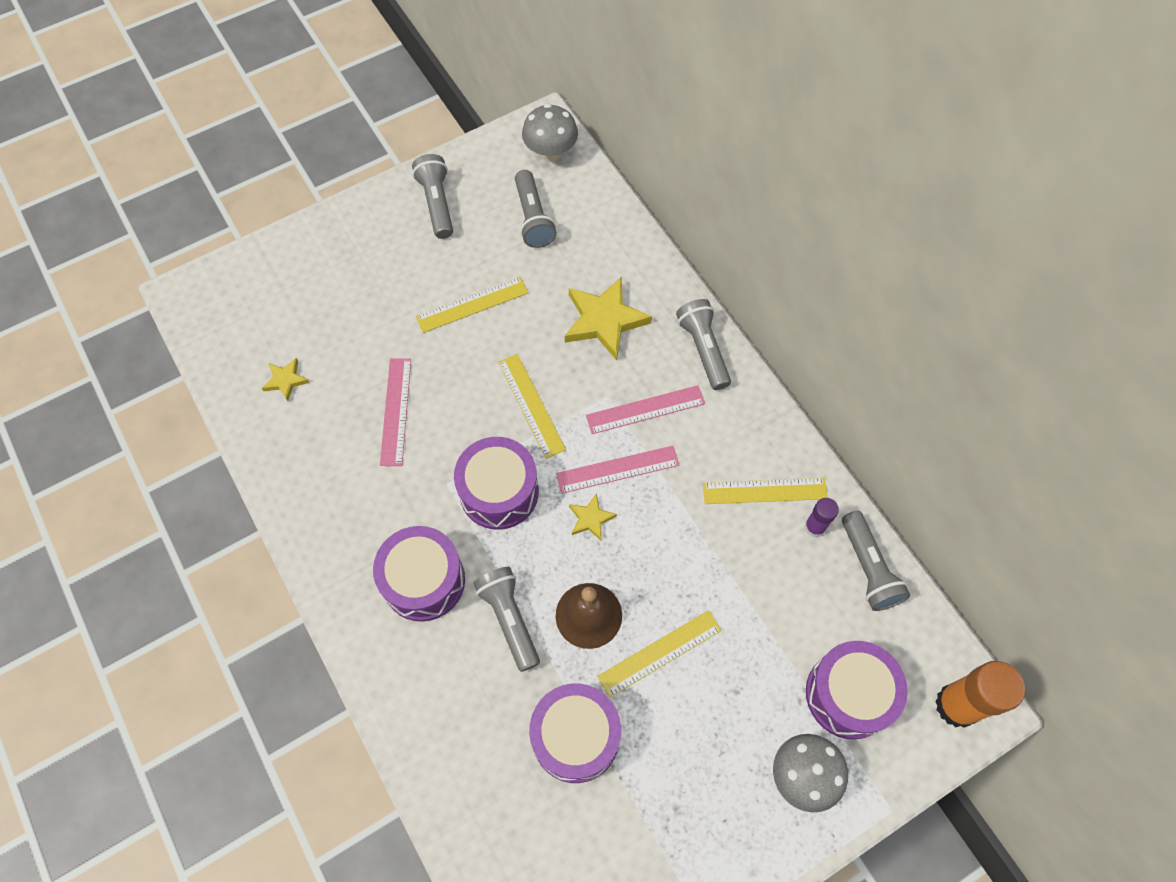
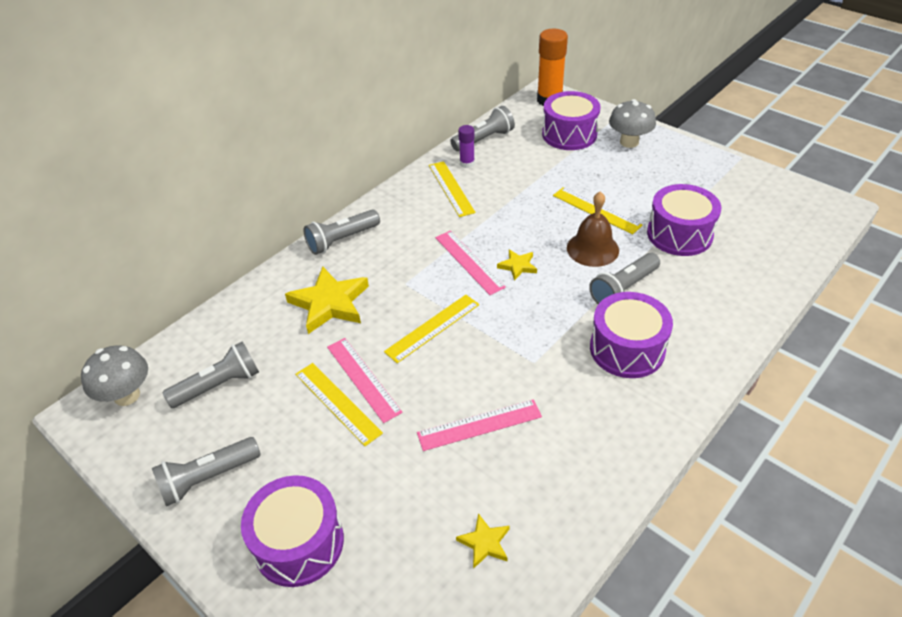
camera: 105 degrees left, 20 degrees down
(499, 492) = (523, 325): purple drum -> purple drum (299, 543)
(645, 410) = (409, 259): pink ruler -> pink ruler (363, 378)

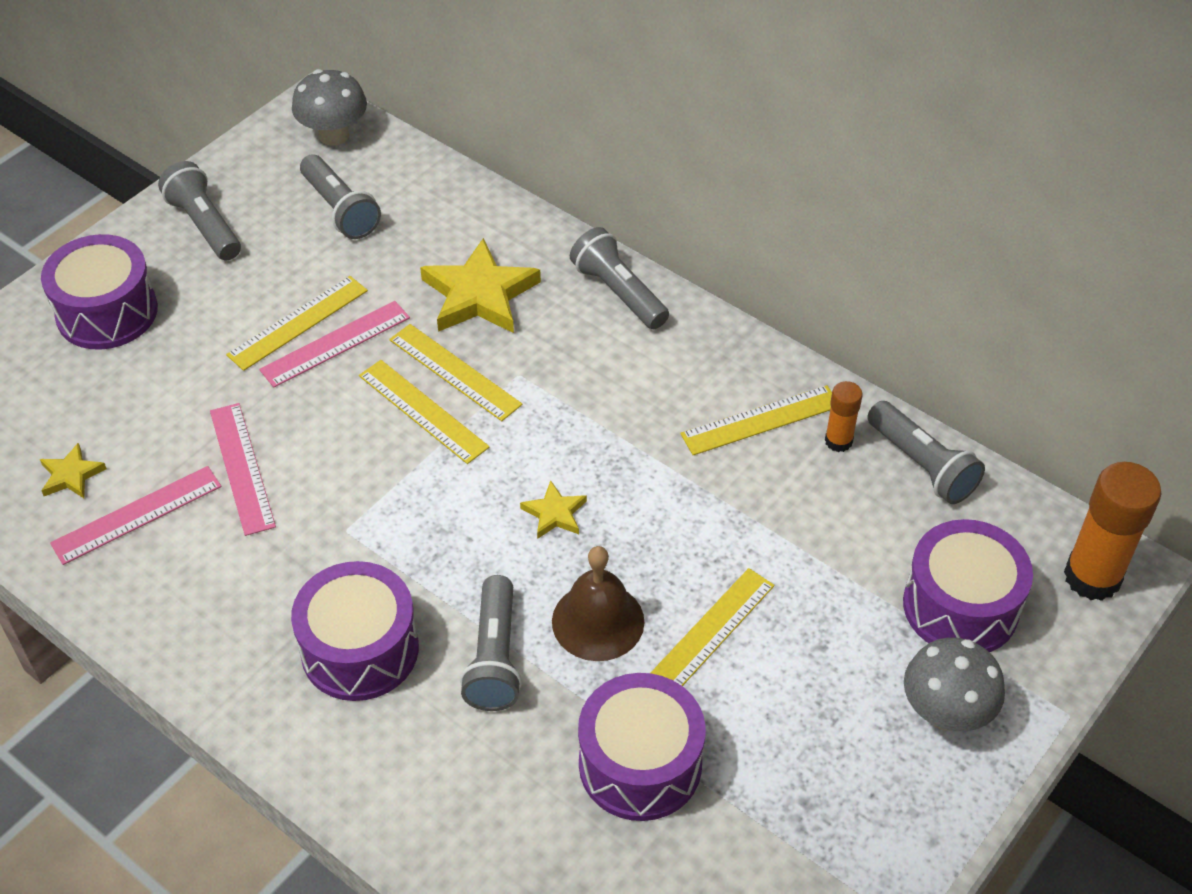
camera: 85 degrees right, 5 degrees up
(399, 313) = (454, 372): none -> yellow ruler
(467, 163) = (838, 441): purple glue stick -> orange glue stick
(469, 262) = (566, 450): pink ruler -> pink ruler (137, 515)
(623, 289) = (495, 658): grey flashlight -> grey flashlight turned 135 degrees counterclockwise

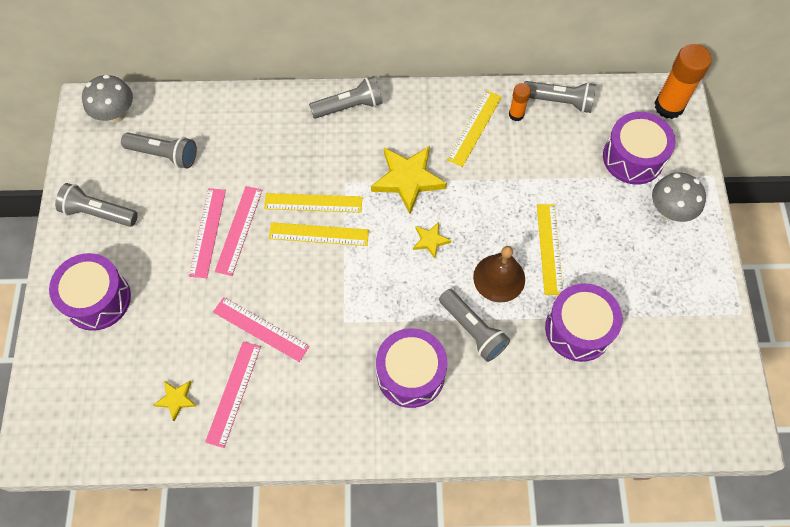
camera: 40 degrees left, 15 degrees up
(298, 322) = (207, 232): yellow ruler -> pink ruler
(479, 295) = (284, 153): yellow star -> yellow star (408, 179)
(618, 292) = (349, 106): grey flashlight -> grey flashlight turned 150 degrees clockwise

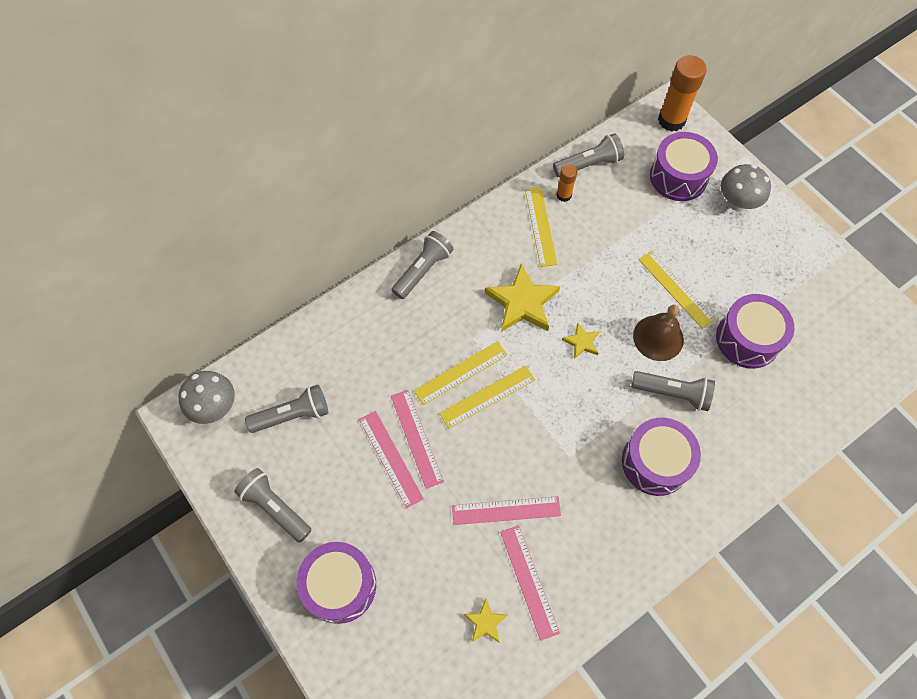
camera: 35 degrees left, 0 degrees up
(98, 213) = (275, 508): grey flashlight -> grey flashlight turned 60 degrees clockwise

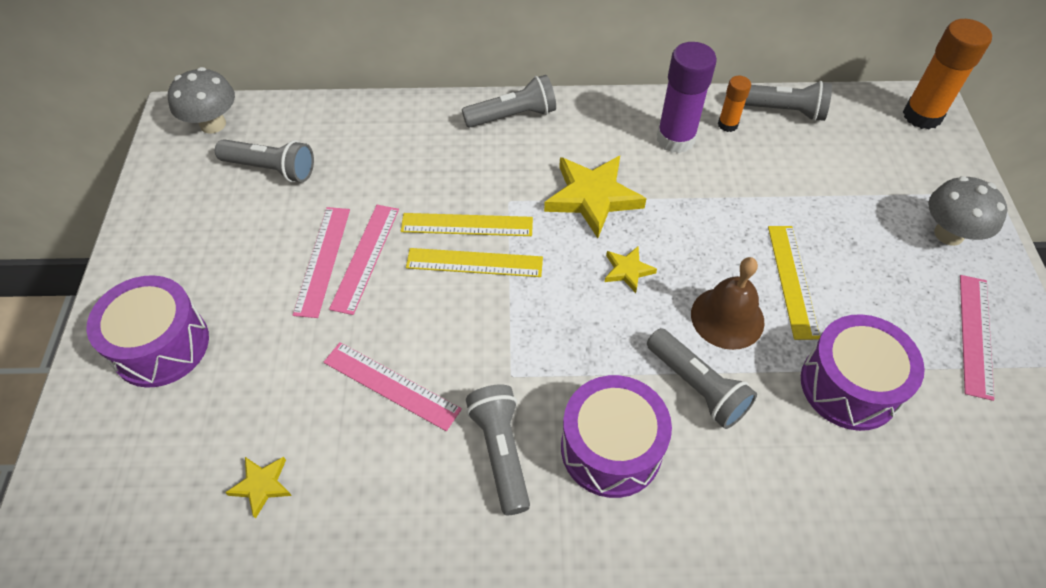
camera: 35 degrees right, 10 degrees down
(275, 508) = (176, 237): grey flashlight -> grey flashlight (500, 452)
(529, 581) = (348, 476): pink ruler -> pink ruler (976, 335)
(540, 226) = (675, 139): yellow ruler -> purple glue stick
(678, 177) = (887, 172): purple drum -> none

